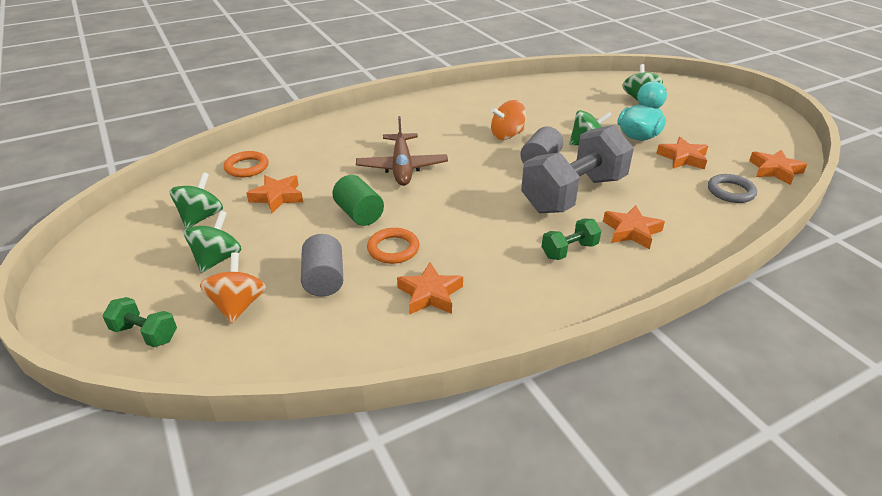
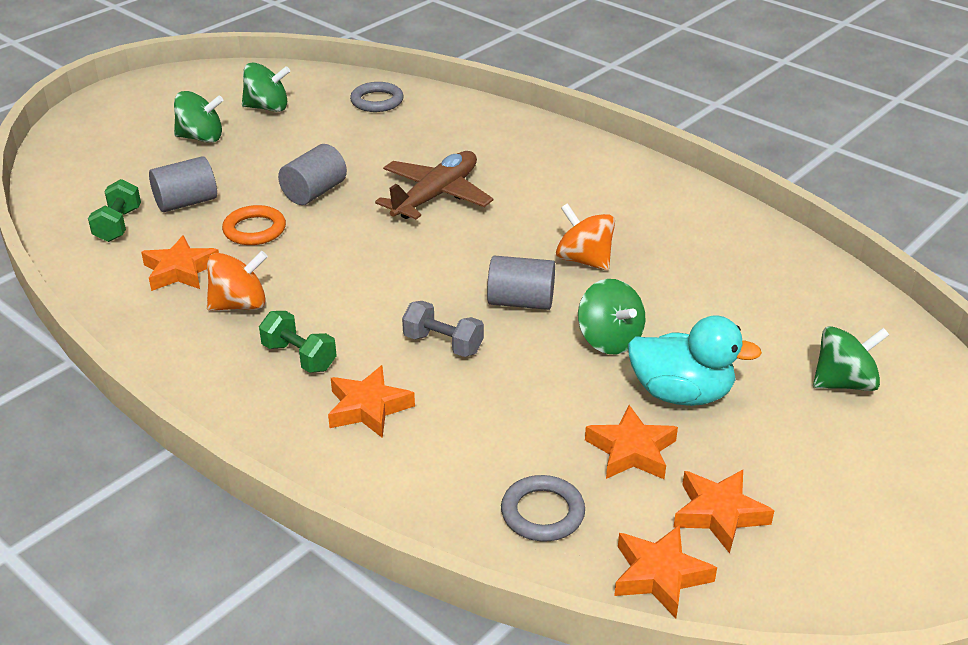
camera: 70 degrees right, 0 degrees up
(145, 334) = (87, 139): green dumbbell -> green dumbbell (118, 225)
(238, 305) = (134, 169): orange spinning top -> orange spinning top (239, 305)
(247, 167) = (377, 101): orange ring -> grey ring
(277, 197) = (325, 136): orange star -> orange star (719, 514)
(359, 214) = (314, 192): green cylinder -> grey cylinder
(402, 167) = (436, 196): brown plane -> brown plane turned 150 degrees clockwise
(573, 194) = (443, 344): grey dumbbell -> grey dumbbell, size x0.44

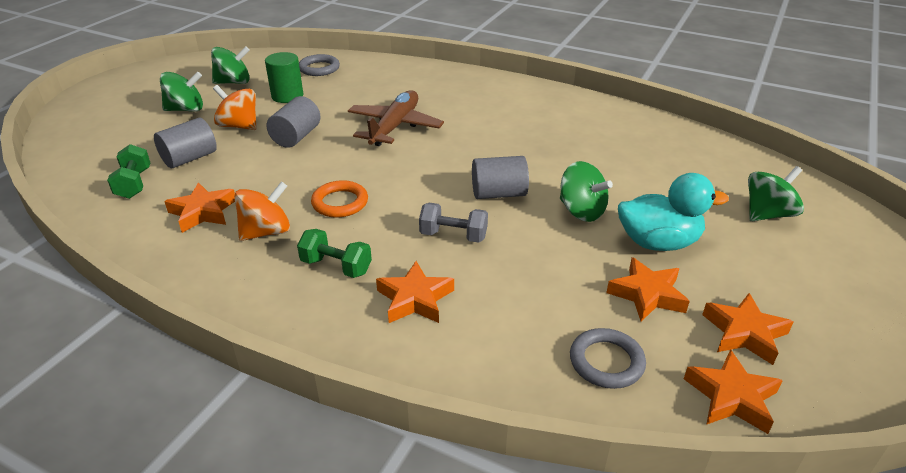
camera: 15 degrees left, 0 degrees up
(254, 230) = (257, 171): orange ring -> orange ring (340, 203)
(324, 135) = (287, 96): none -> green cylinder
(584, 260) = (530, 156): orange spinning top -> orange spinning top (239, 126)

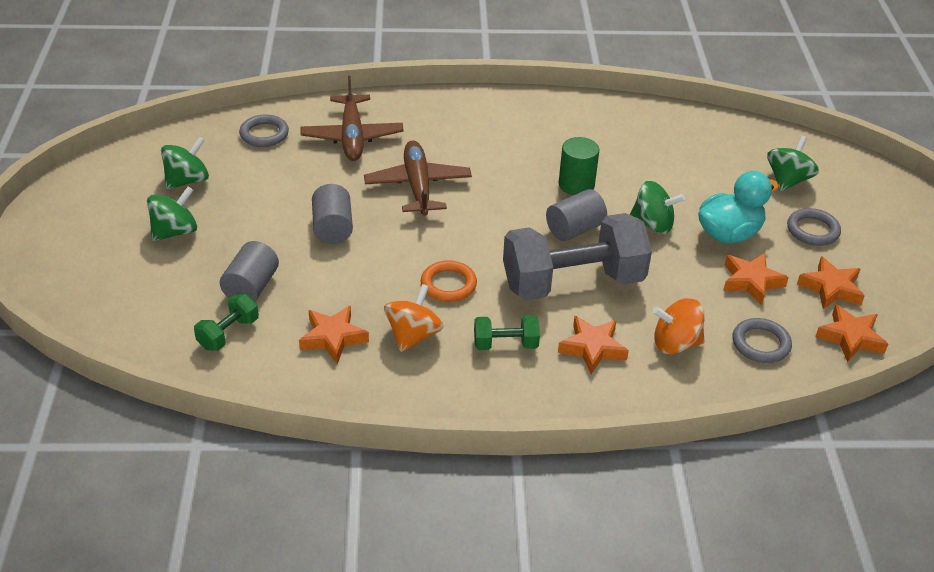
camera: 30 degrees left, 5 degrees up
(134, 184) = (228, 333): green dumbbell -> green dumbbell turned 75 degrees clockwise
(239, 126) = (258, 234): orange spinning top -> orange spinning top (675, 343)
(287, 96) = (269, 181): green cylinder -> green cylinder (576, 185)
(380, 84) = (352, 137): none -> brown plane
(453, 236) = (573, 282): grey dumbbell -> grey dumbbell, size x2.25
(764, 268) = (812, 230): none -> grey ring

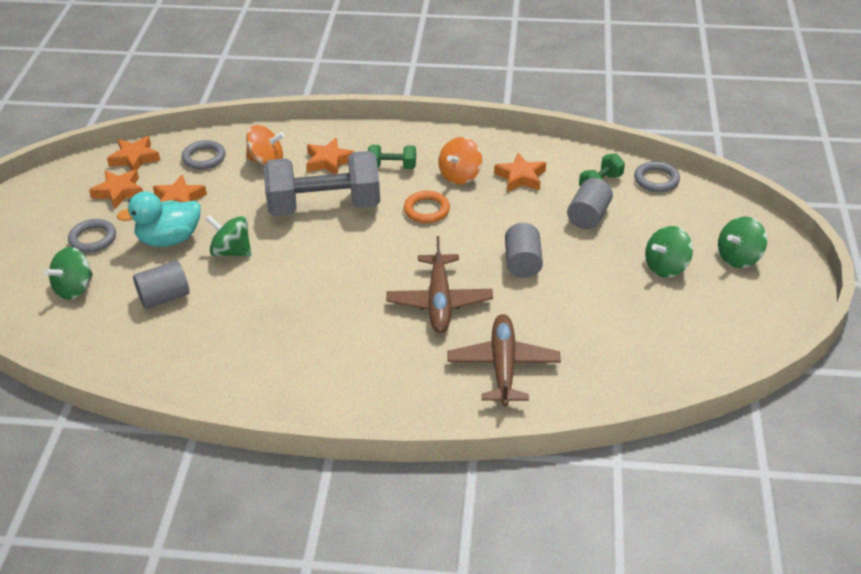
camera: 170 degrees left, 0 degrees up
(187, 180) = (670, 320): green spinning top -> green spinning top (739, 257)
(264, 134) = (601, 375): grey ring -> grey ring (656, 180)
(574, 229) = (304, 250): grey cylinder -> grey cylinder (164, 297)
(576, 185) = (283, 295): green cylinder -> none

